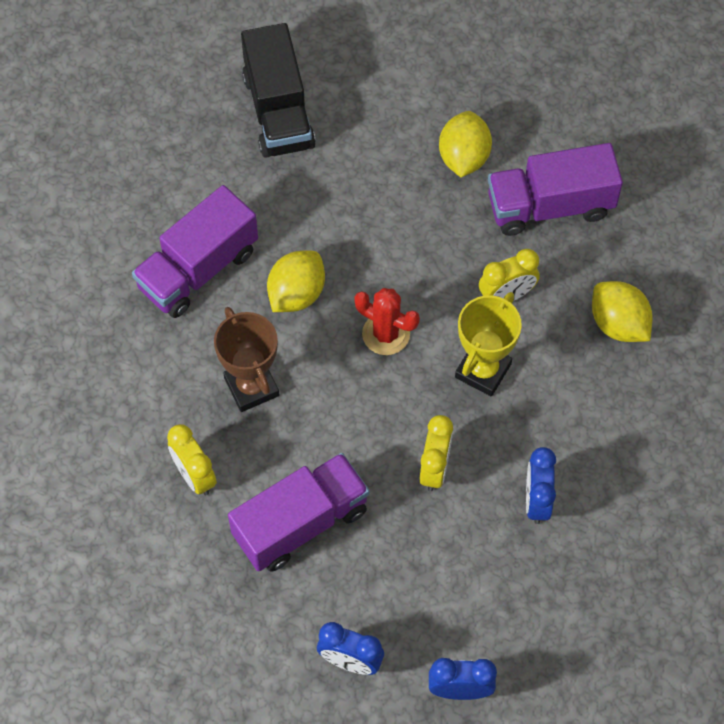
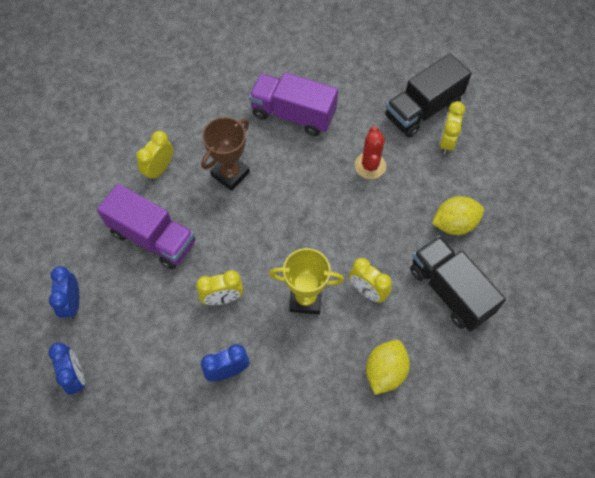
camera: 65 degrees right, 0 degrees up
(296, 294) = (304, 171): yellow lemon -> none
(342, 108) = (446, 142): none -> yellow clock
(386, 334) = (302, 231): red cactus -> red cactus (370, 166)
(550, 205) = (450, 291): purple truck -> black truck

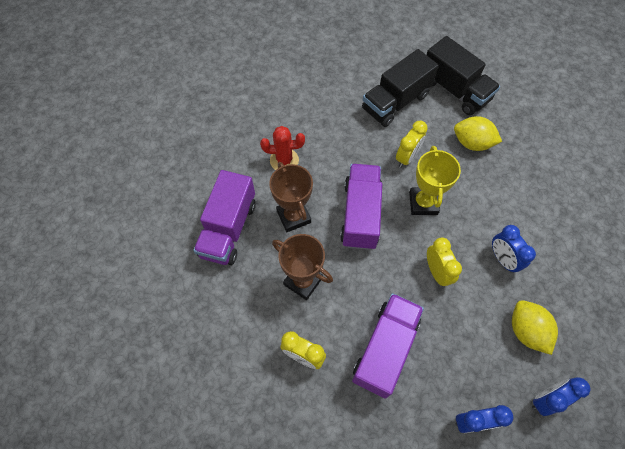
camera: 95 degrees left, 0 degrees up
(297, 233) = (360, 214): none -> purple truck
(301, 170) = (293, 216): none -> brown trophy
(423, 109) = (221, 121): black truck -> black truck (455, 90)
(446, 142) = (255, 104): yellow clock -> none
(454, 224) = (335, 99): yellow lemon -> yellow lemon (526, 331)

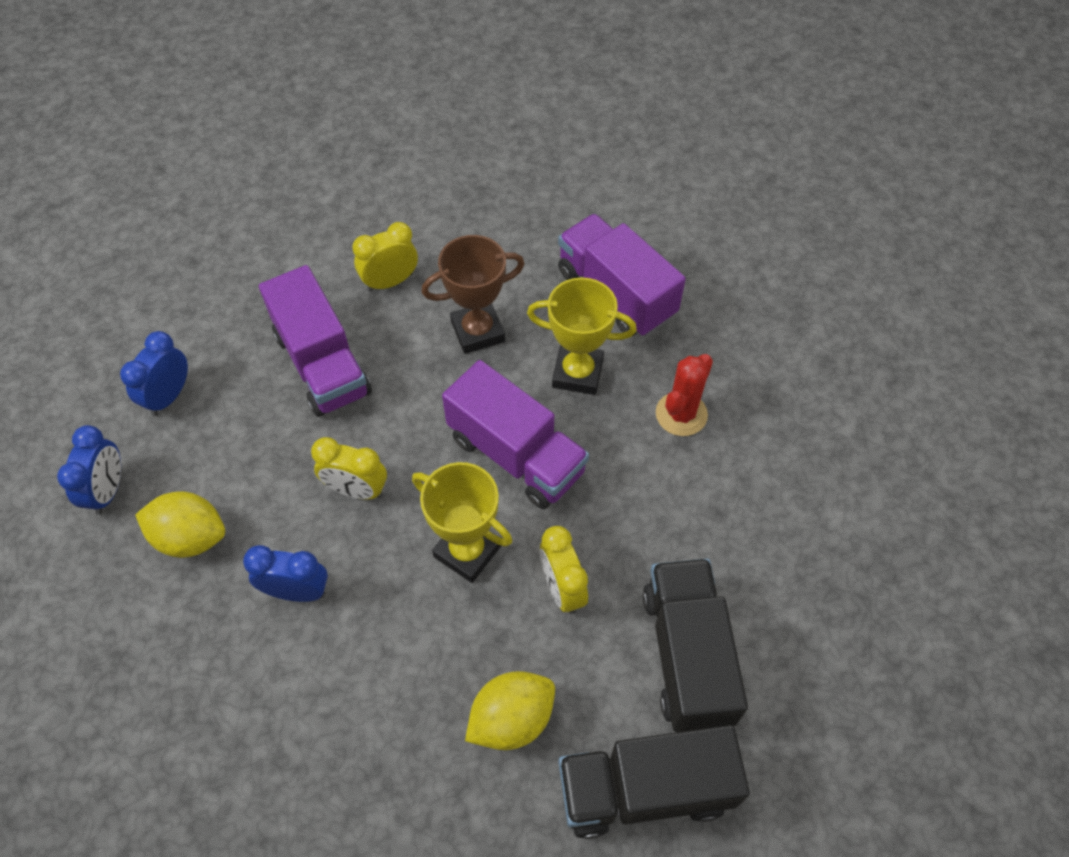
camera: 125 degrees right, 5 degrees down
(293, 216) = (577, 373): brown trophy -> yellow trophy

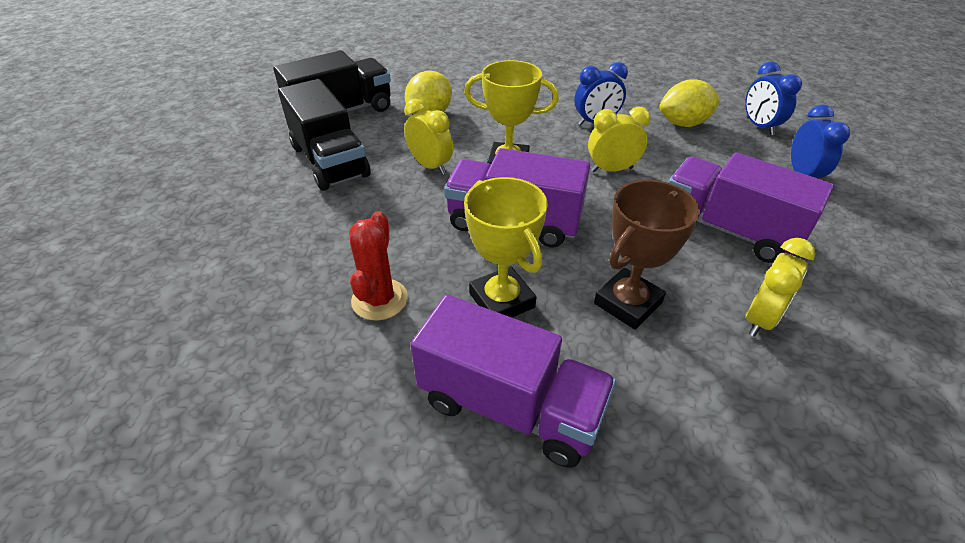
camera: 155 degrees right, 15 degrees down
(577, 373) = (502, 300): yellow trophy -> yellow trophy turned 75 degrees clockwise

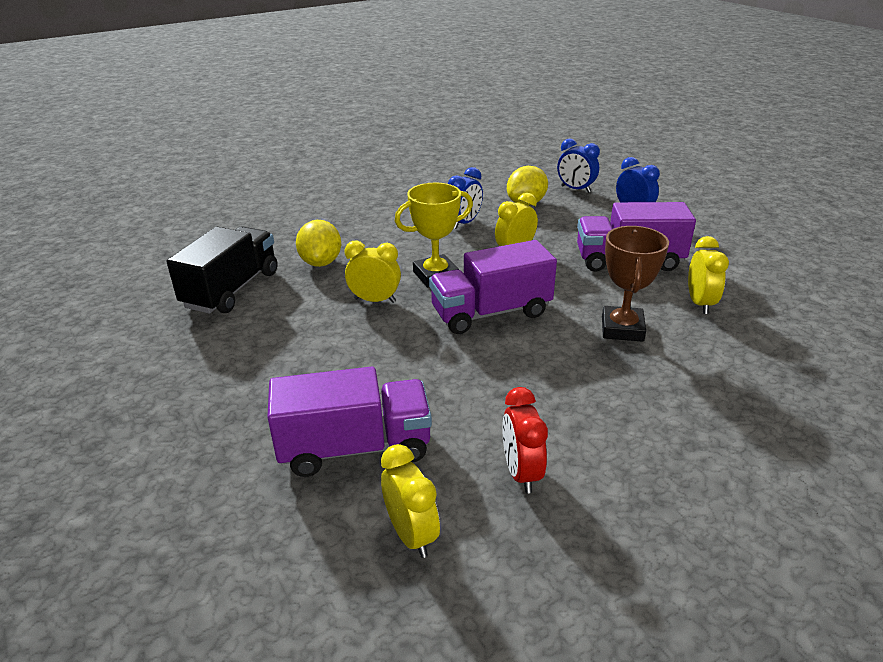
camera: 35 degrees left, 10 degrees down
(202, 397) = (411, 534): none -> yellow clock
(330, 161) = (277, 331): black truck -> none
(348, 398) = (521, 473): none -> red clock
(379, 299) = (460, 405): red cactus -> none
(502, 300) = (545, 364): yellow trophy -> none
(510, 406) = (626, 419): purple truck -> purple truck (355, 448)

